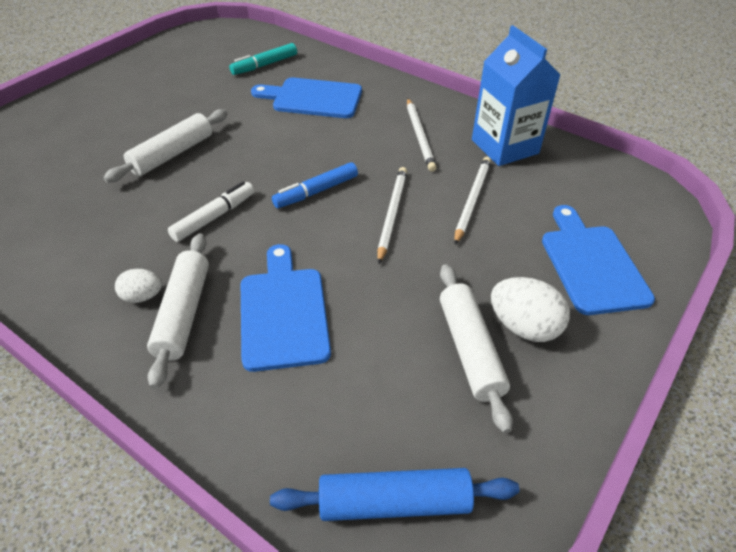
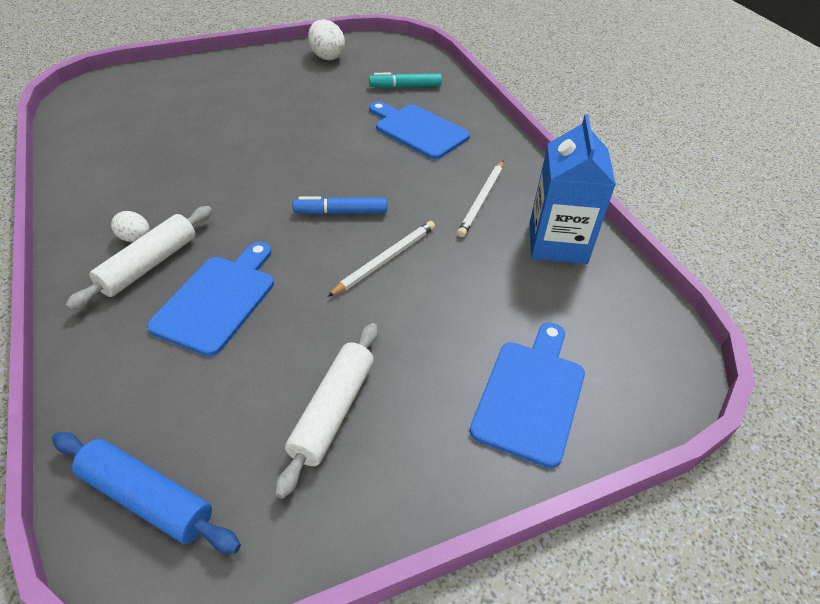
camera: 30 degrees right, 0 degrees up
(172, 154) = (260, 136): white rolling pin -> none
(214, 217) = (242, 199): white marker -> none
(472, 200) = (472, 280): white pencil -> none
(523, 327) = (402, 418): white egg -> white egg (327, 56)

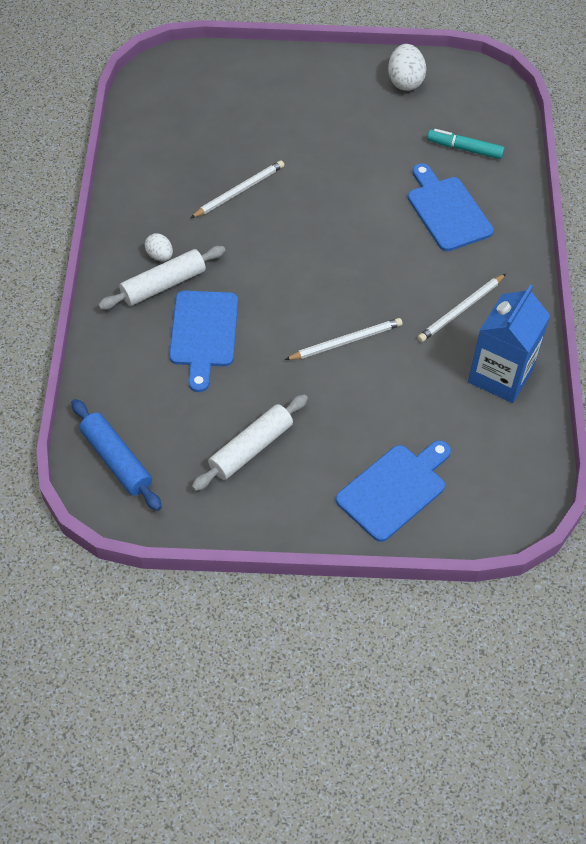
camera: 25 degrees right, 10 degrees up
(206, 162) = (239, 191): none -> white pencil
(218, 300) = (204, 333): blue cutting board -> blue cutting board turned 135 degrees clockwise
(341, 212) = (331, 283): blue marker -> none

